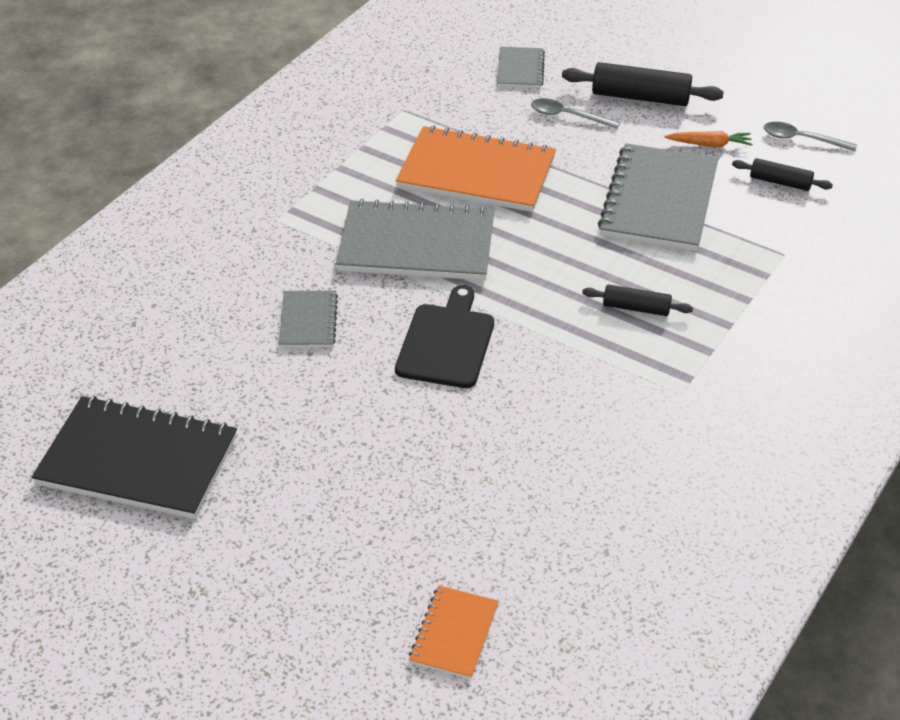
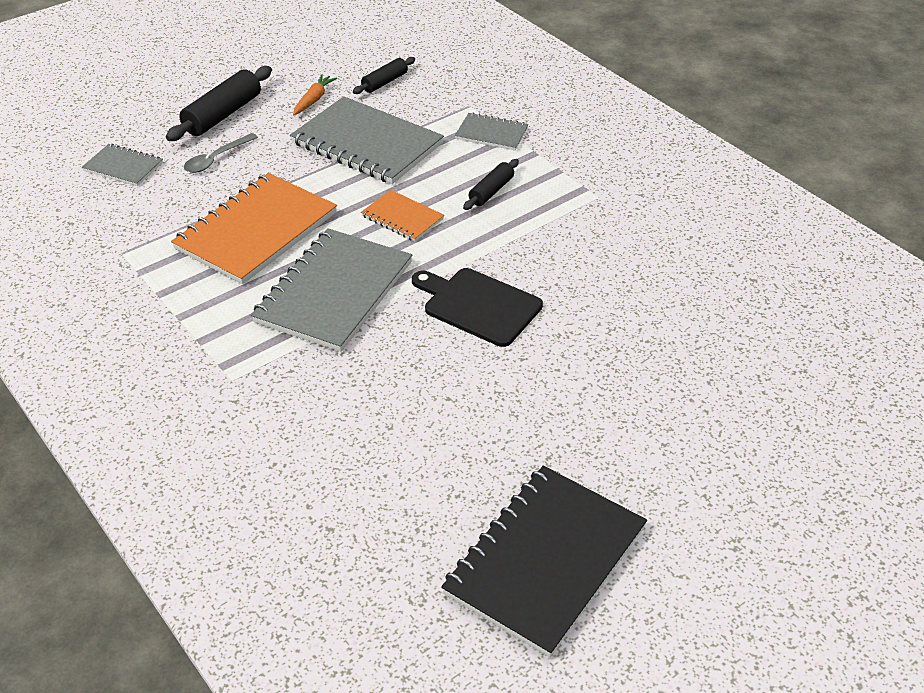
camera: 70 degrees left, 0 degrees up
(308, 321) = (401, 389): grey notebook -> grey notebook (491, 134)
(454, 634) = (820, 383): orange notebook -> orange notebook (402, 217)
(802, 139) = (340, 58): grey spoon -> none

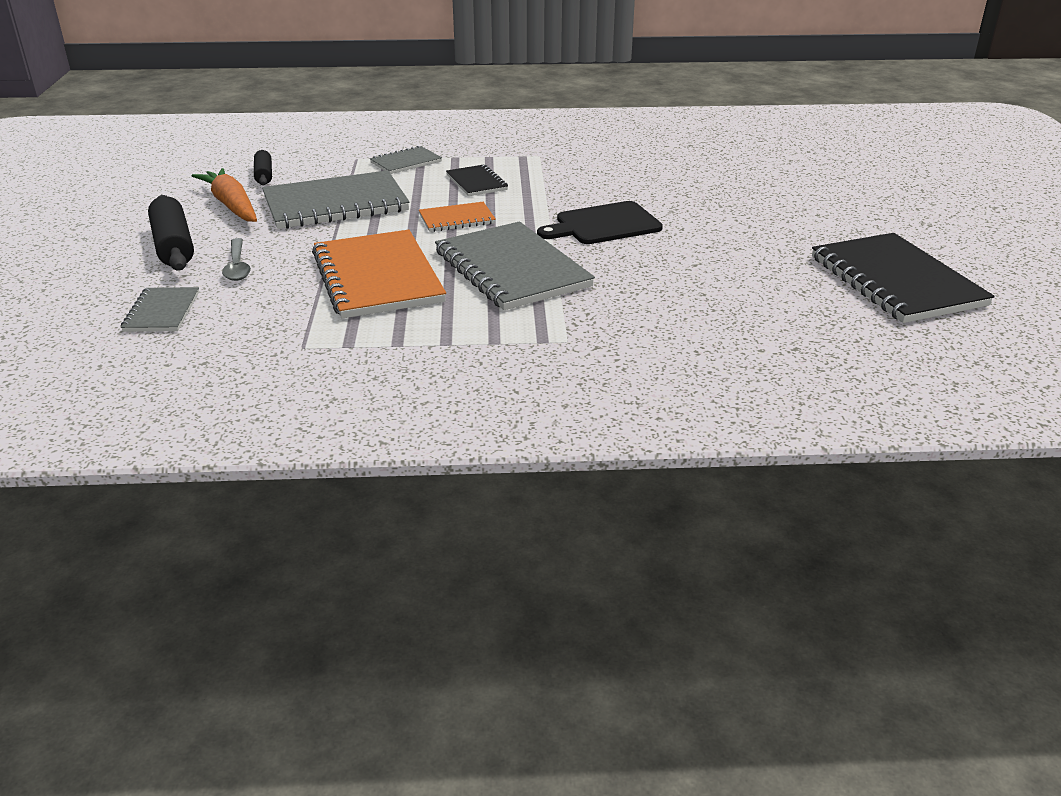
camera: 55 degrees left, 10 degrees down
(123, 167) = (162, 312): grey notebook -> grey notebook turned 60 degrees counterclockwise
(314, 100) = (231, 205): orange carrot -> orange carrot, size x1.75
(491, 191) = (476, 182): black rolling pin -> black notebook

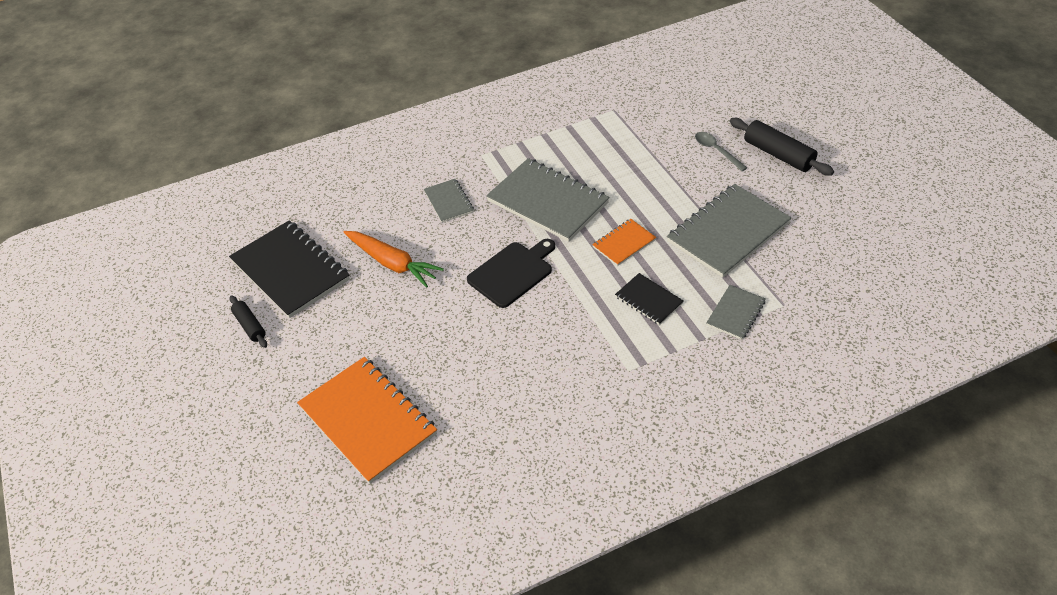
camera: 160 degrees right, 15 degrees up
(162, 312) = (712, 107): grey notebook -> grey notebook (448, 202)
(231, 205) = (798, 206): orange carrot -> orange carrot (392, 263)
(264, 175) = (827, 252): black rolling pin -> black rolling pin (250, 326)
(377, 277) = (623, 168): orange notebook -> orange notebook (367, 421)

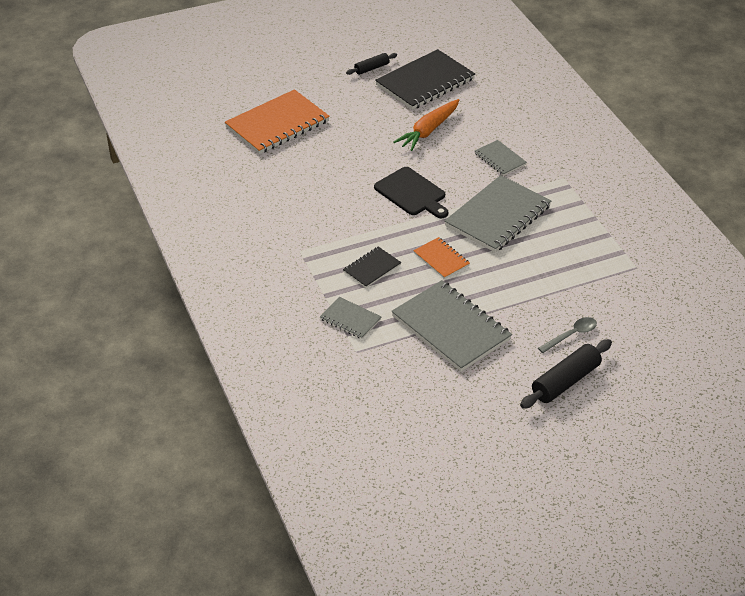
camera: 90 degrees right, 5 degrees down
(448, 202) = (500, 159): grey notebook -> grey notebook turned 75 degrees clockwise

